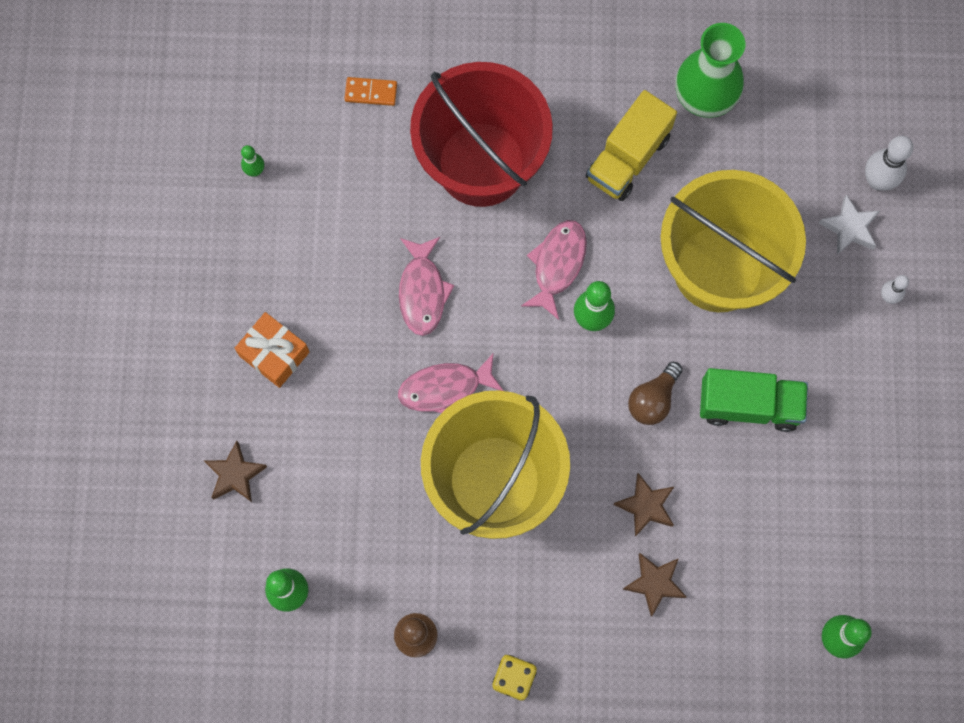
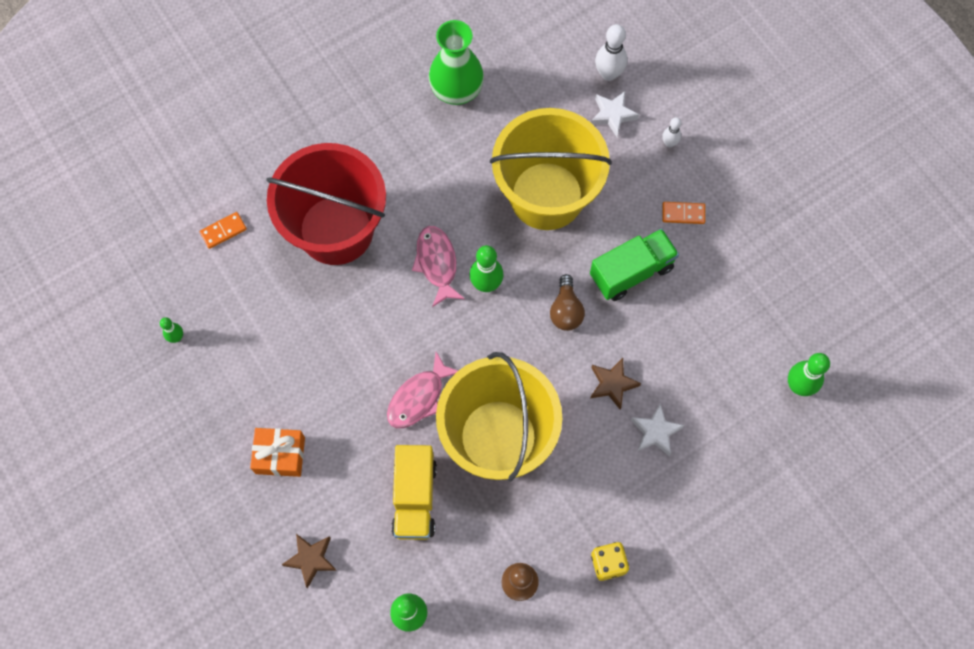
camera: 35 degrees left, 5 degrees down
(422, 291) = (356, 342): pink fish -> none
(628, 157) = (434, 162): yellow truck -> yellow truck (415, 498)
(654, 583) = (655, 432): brown star -> white star
(847, 381) = (683, 213): none -> orange domino

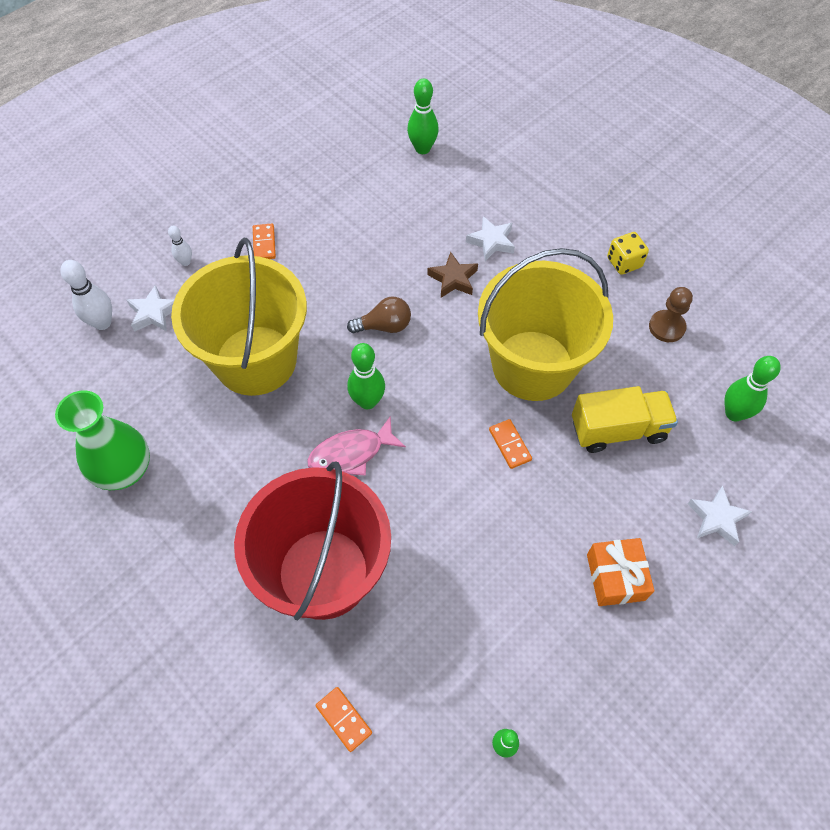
camera: 100 degrees left, 10 degrees down
(311, 559) = (716, 518): brown star -> white star
(419, 397) = (510, 445): pink fish -> orange domino
(631, 271) = (333, 277): green truck -> none

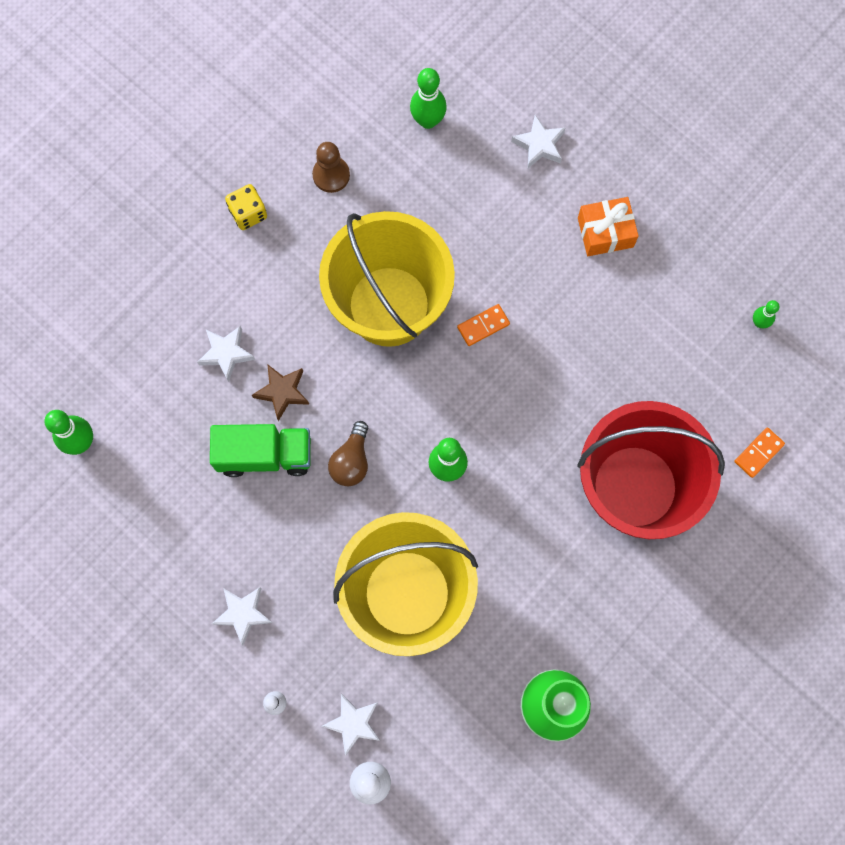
camera: 95 degrees left, 15 degrees up
(264, 243) = (243, 613): orange domino -> white star
(351, 453) = (509, 478): pink fish -> none
(384, 326) = (351, 461): brown light bulb -> brown light bulb turned 150 degrees counterclockwise
(398, 264) = (265, 455): none -> green truck
(618, 430) = (456, 226): yellow truck -> none

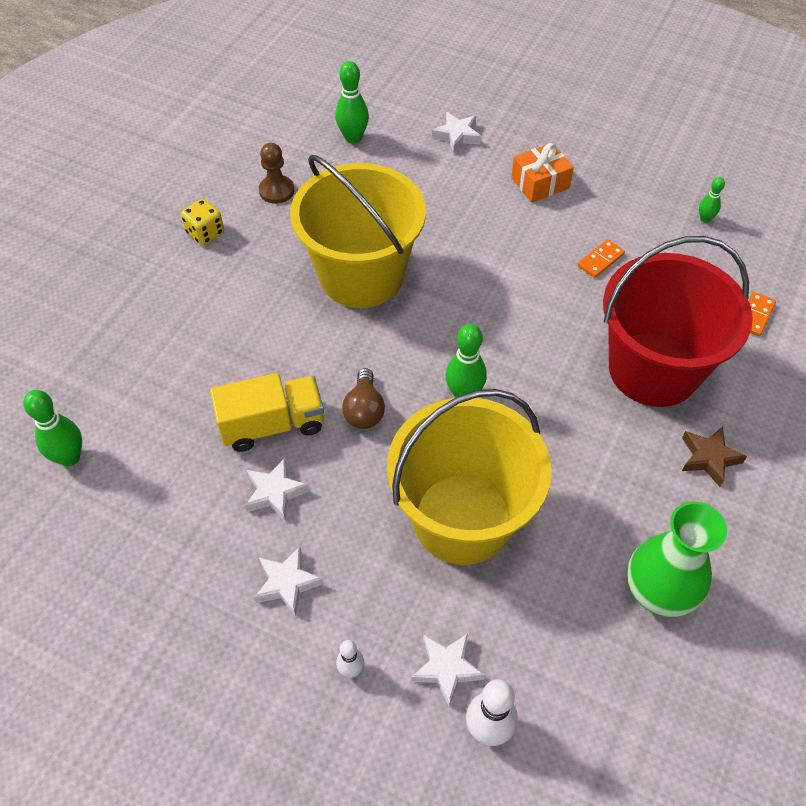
camera: 15 degrees left, 20 degrees down
(226, 353) = (210, 346): white star -> white star (275, 492)
(265, 455) = (272, 424): green truck -> yellow truck
(282, 392) = (276, 366): brown star -> brown star (709, 458)
(483, 326) = (456, 272): orange domino -> orange domino (600, 260)

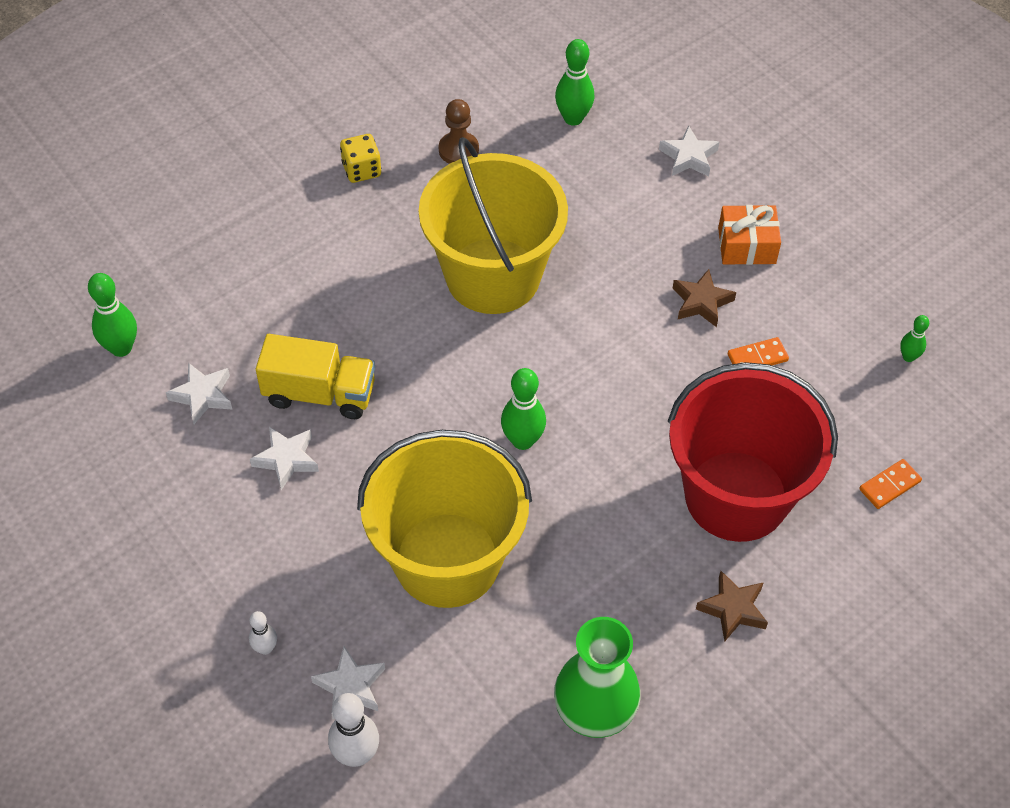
camera: 25 degrees right, 0 degrees up
(287, 583) = (252, 547): white star -> white star (202, 396)
(364, 410) = (415, 415): brown light bulb -> none
(533, 235) = (701, 302): none -> brown star

